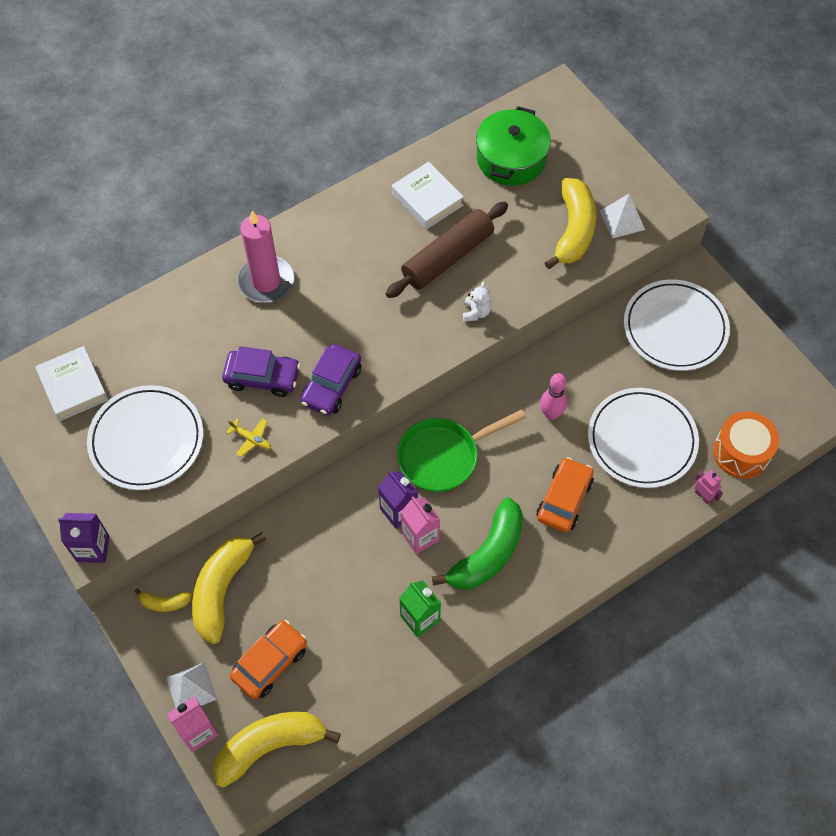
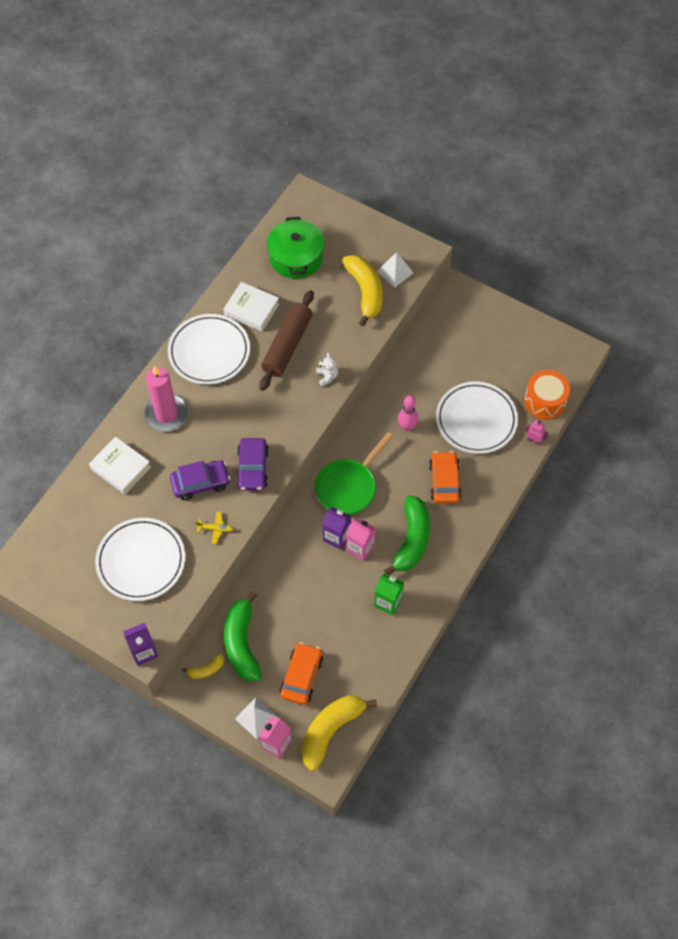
camera: 25 degrees left, 0 degrees up
(73, 387) = (66, 546): white book -> white book (121, 468)
(222, 589) = (242, 643): yellow banana -> green banana
(675, 328) = (461, 333): white plate -> white plate (209, 351)

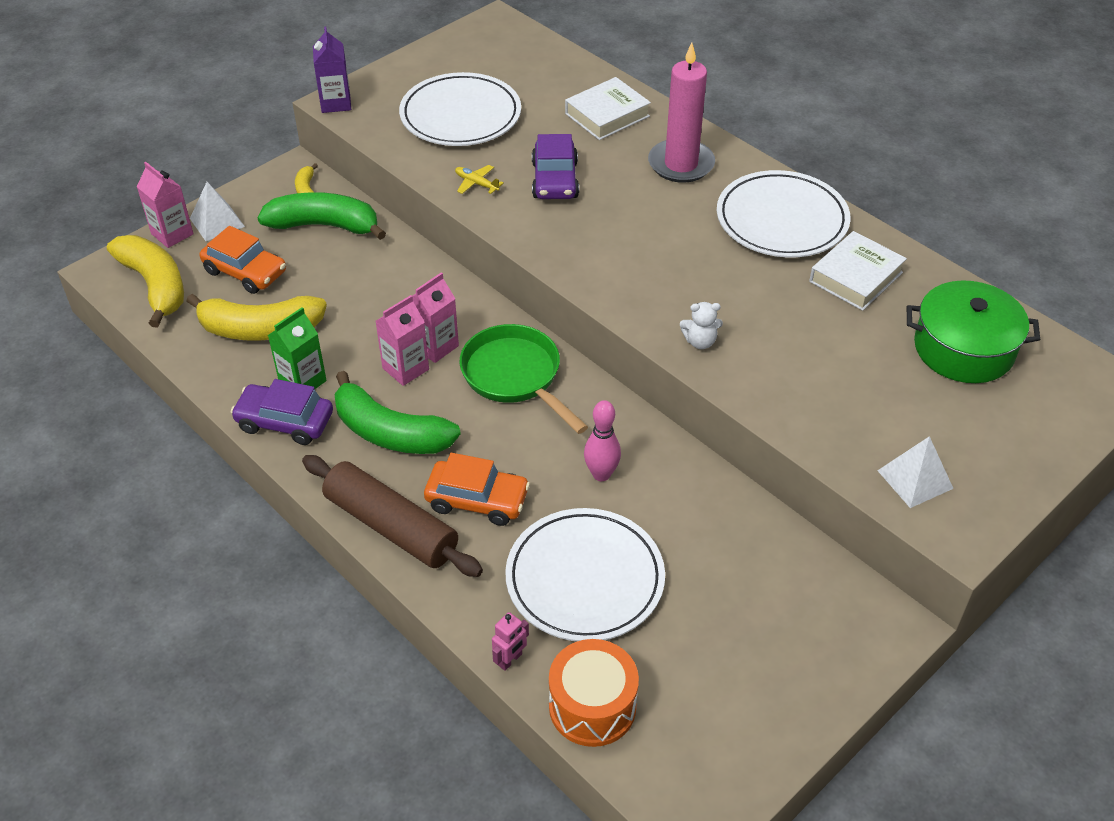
camera: 105 degrees right, 15 degrees down
(216, 529) = (476, 183): yellow plane -> yellow plane turned 105 degrees clockwise
(253, 468) = (558, 232): purple car -> purple car (285, 422)
(287, 345) = (774, 305): brown rolling pin -> brown rolling pin (391, 526)
(336, 537) = (435, 346): purple carton -> pink carton
(365, 292) = (872, 426): yellow banana -> yellow banana (260, 329)

